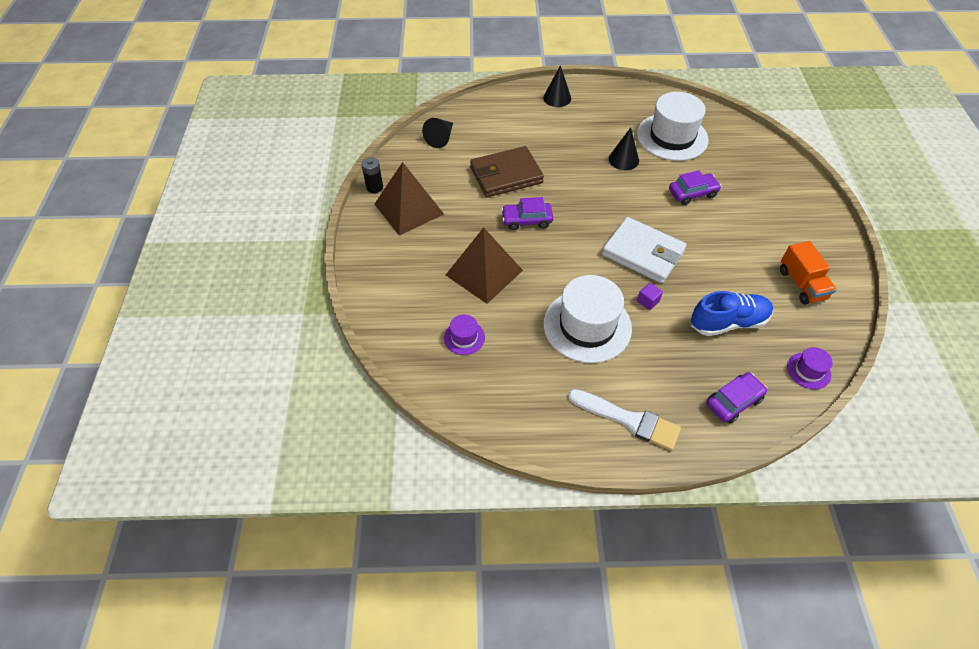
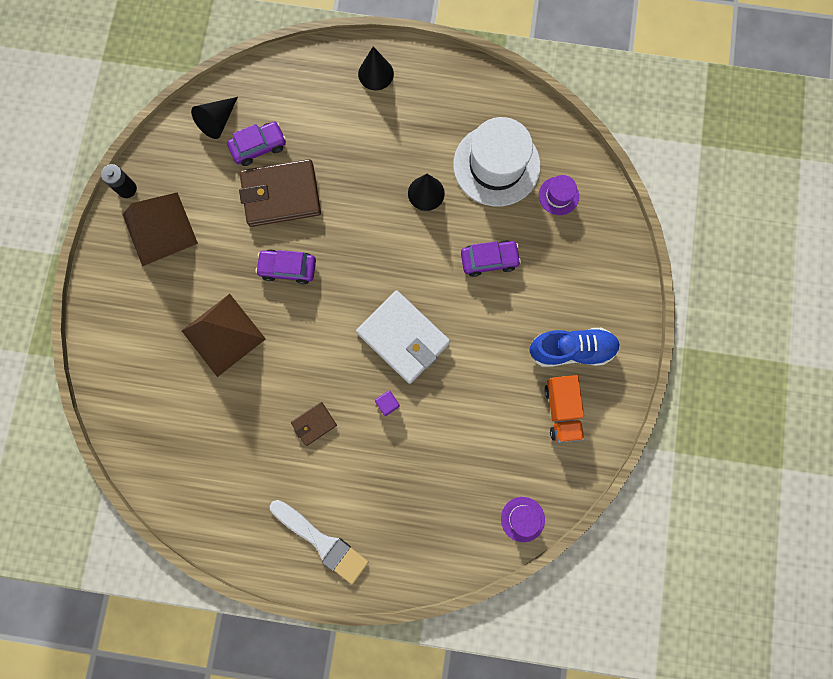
camera: 10 degrees right, 25 degrees up
(464, 337) = (184, 416): purple hat -> purple hat (558, 196)
(587, 326) = (314, 424): white hat -> brown wallet
(728, 322) = (463, 446): blue shoe -> blue shoe (571, 350)
(733, 401) = (432, 540): purple car -> purple car (258, 147)

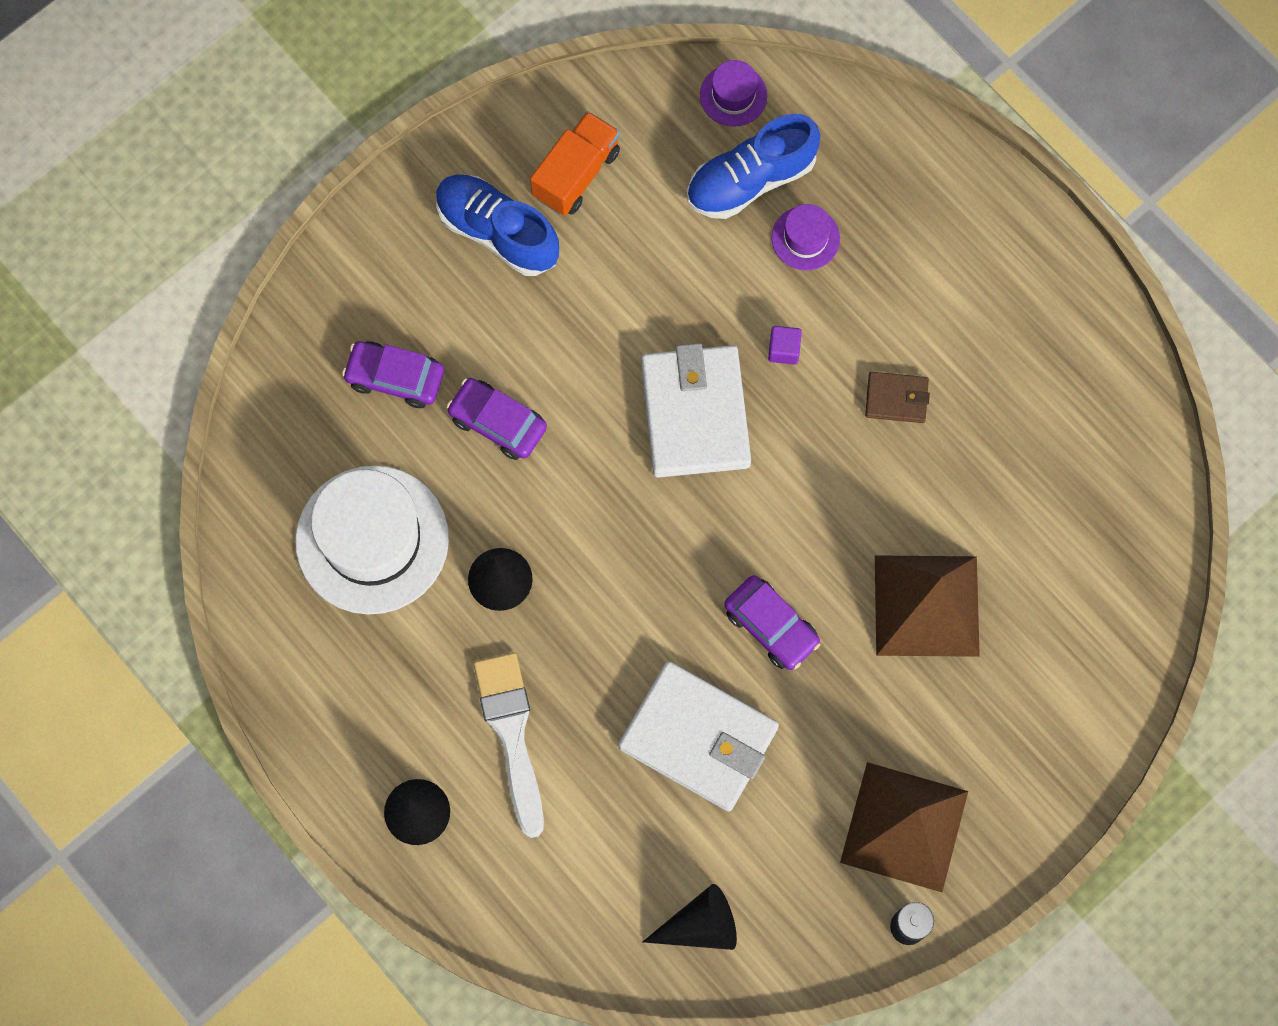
camera: 140 degrees left, 5 degrees down
(258, 147) = (673, 836): purple car -> purple car (395, 377)
(281, 195) = (698, 738): brown wallet -> white wallet
(322, 542) = (996, 255): white brush -> white brush (511, 734)
(475, 480) = (751, 180): none -> blue shoe
(558, 196) = (330, 432): purple hat -> purple hat (805, 238)

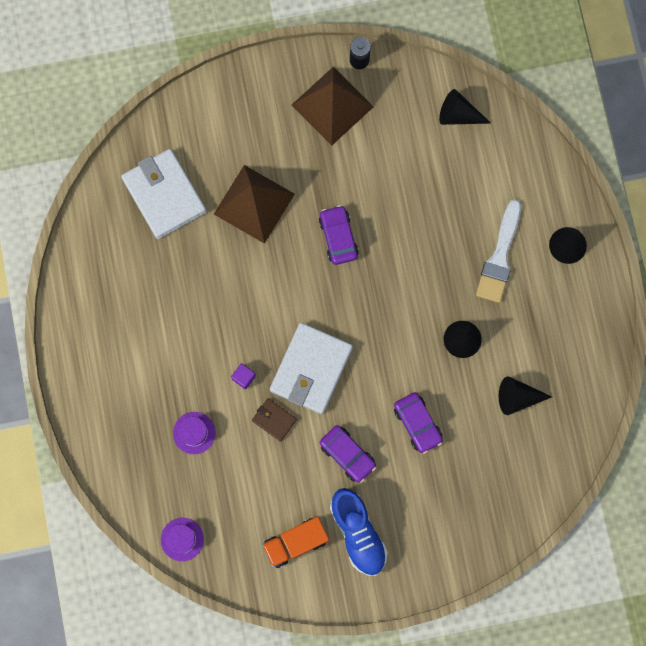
camera: 150 degrees left, 5 degrees up
(372, 540) = (517, 397): white hat -> black cone
(395, 377) = (458, 480): purple car -> purple car (347, 455)
(698, 738) = (407, 203): white wallet -> white wallet (164, 195)
(751, 180) = (203, 483): blue shoe -> none
(896, 399) = (201, 317): brown wallet -> brown wallet (274, 420)

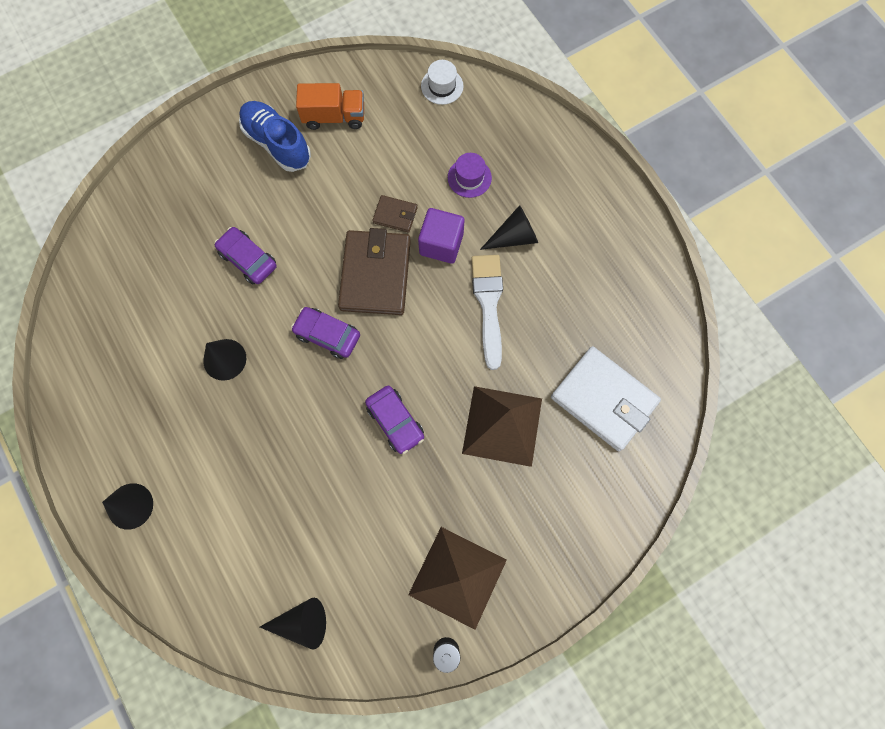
camera: 160 degrees right, 5 degrees down
(182, 539) = (442, 86): purple hat -> white hat
(244, 377) = (441, 244): purple cube -> purple cube, size x1.91
(295, 542) = (334, 117): orange truck -> orange truck turned 45 degrees clockwise
(311, 369) = (375, 275): white wallet -> brown wallet
(347, 455) = (310, 207): purple car -> purple car (327, 335)
(499, 257) = (206, 464): white brush -> white brush (488, 304)
(517, 397) = (149, 320): black cone -> black cone (514, 237)

